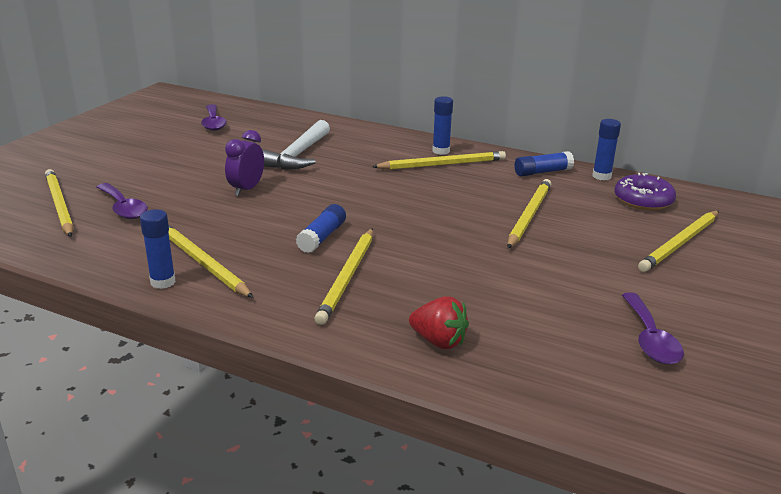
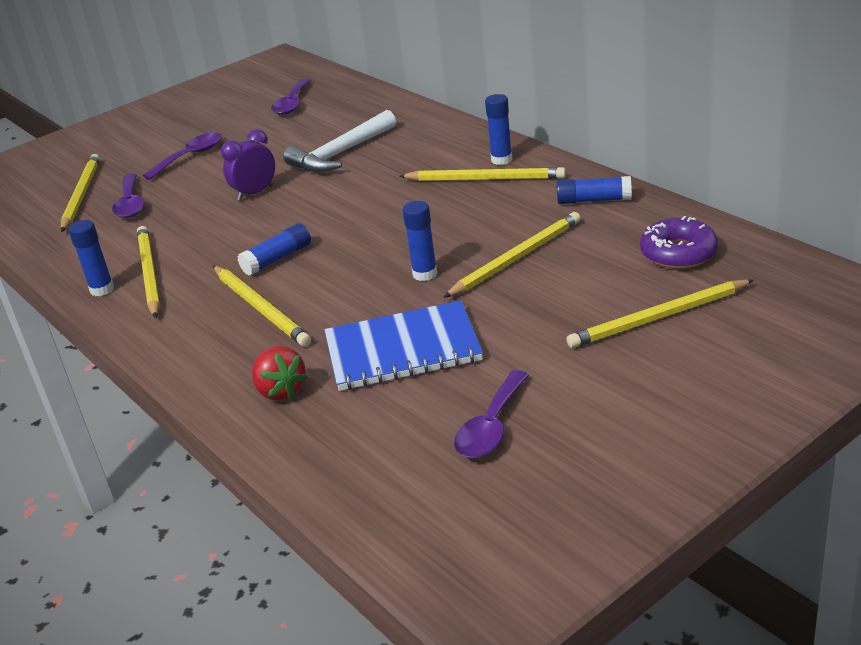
camera: 30 degrees right, 5 degrees up
(151, 167) = (190, 157): none -> purple spoon
(347, 277) = (261, 308): yellow pencil -> yellow pencil turned 75 degrees counterclockwise
(512, 292) = (402, 349): none -> blue notebook
(601, 176) = (662, 213): blue glue stick -> blue glue stick (425, 274)

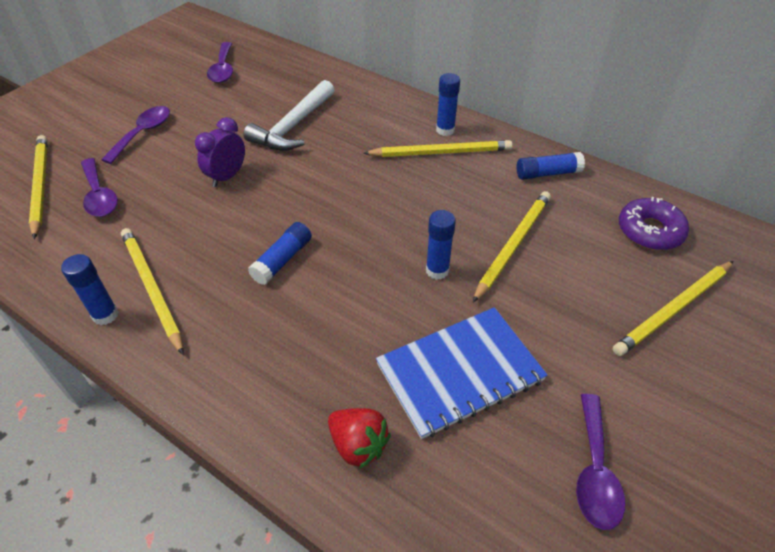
camera: 20 degrees left, 15 degrees up
(261, 308) = (291, 328): yellow pencil -> none

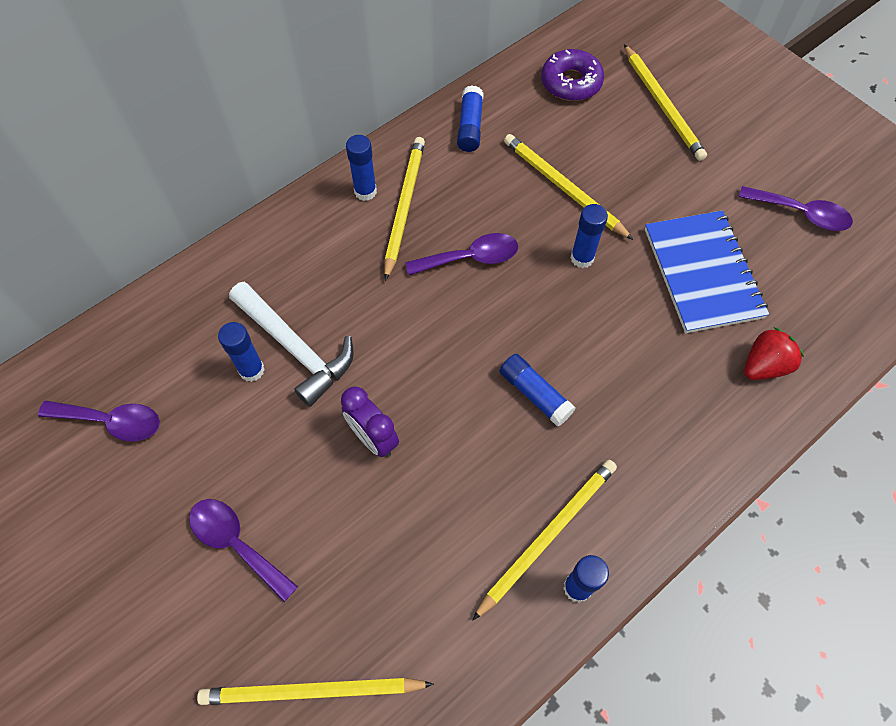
camera: 75 degrees left, 15 degrees up
(99, 195) = (360, 603): purple spoon -> purple spoon (470, 258)
(152, 289) = (548, 535): yellow pencil -> yellow pencil turned 150 degrees clockwise
(271, 112) = (251, 370): none -> blue glue stick

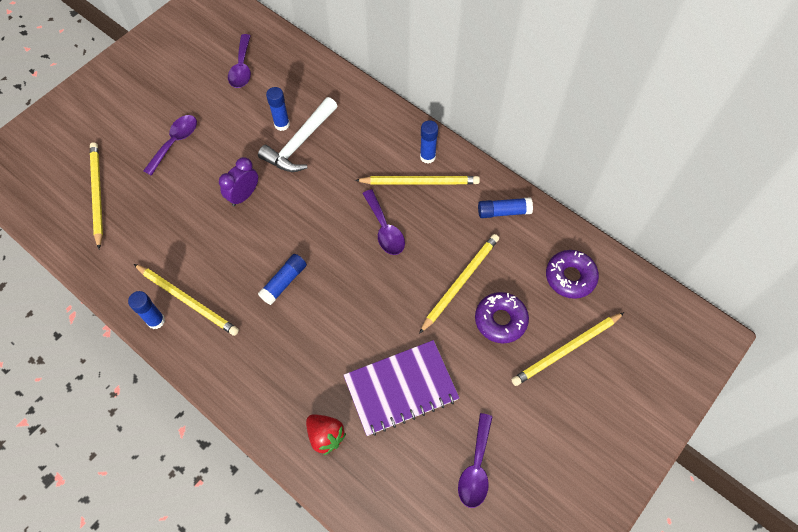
camera: 80 degrees right, 0 degrees up
(582, 258) = (398, 301): blue glue stick -> none
(619, 157) = (500, 320): none -> purple donut
(702, 273) = (401, 388): blue notebook -> purple notebook

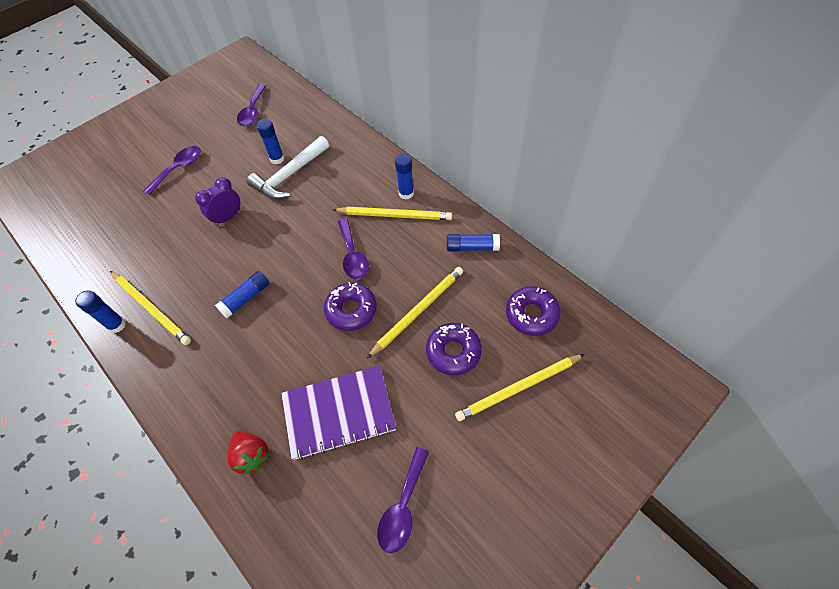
camera: 10 degrees right, 5 degrees down
(97, 194) = (98, 208): yellow pencil -> none
(394, 286) = (351, 310): none -> purple donut

